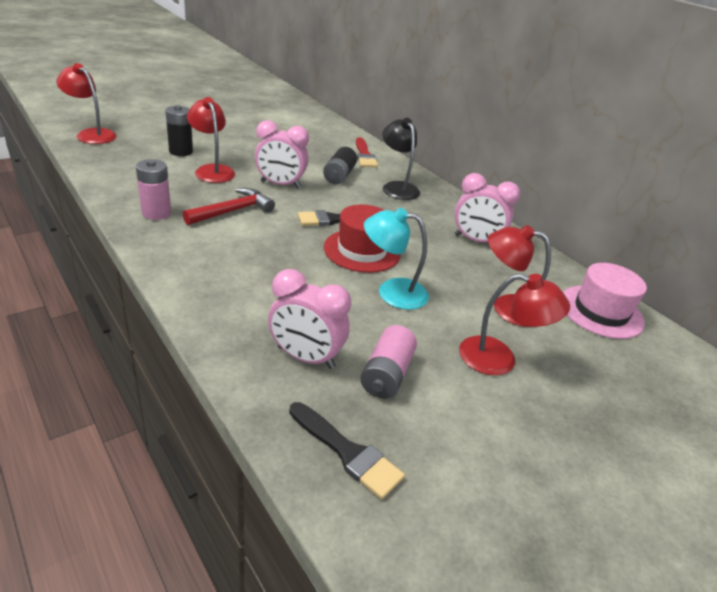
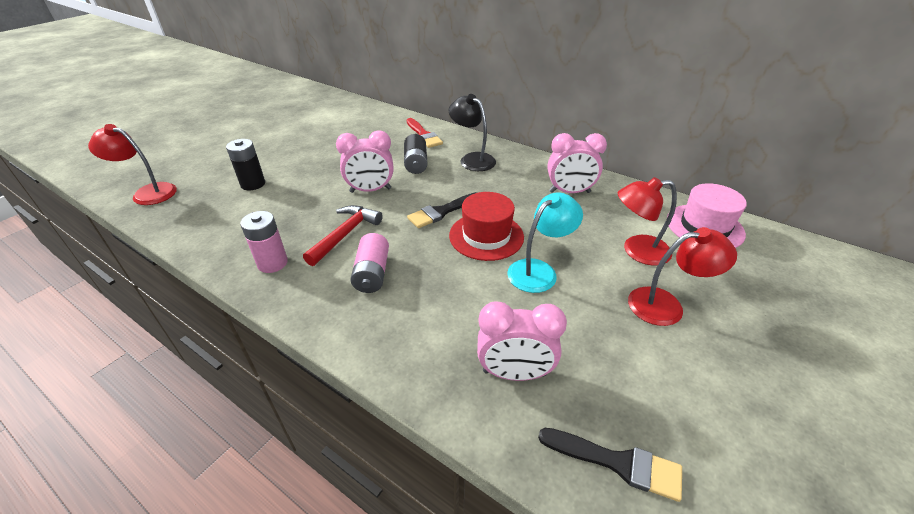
camera: 15 degrees left, 5 degrees up
(212, 170) = (297, 195): red lamp -> none
(386, 374) = (592, 361): pink battery -> pink battery (372, 273)
(392, 292) = (539, 270): turquoise lamp -> turquoise lamp turned 150 degrees clockwise

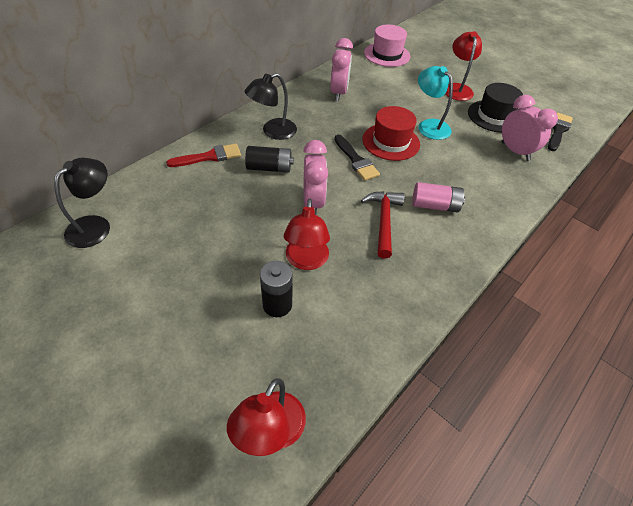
camera: 85 degrees left, 10 degrees up
(272, 263) = (423, 271): pink battery -> none
(340, 109) = (95, 225): none -> black lamp
(345, 234) = (383, 221): red hammer -> red hammer turned 60 degrees clockwise
(514, 373) = (515, 151): pink clock -> pink clock turned 45 degrees counterclockwise
(608, 352) = (494, 116): none -> black hat
(637, 251) = (409, 84): red lamp -> red lamp (306, 261)

